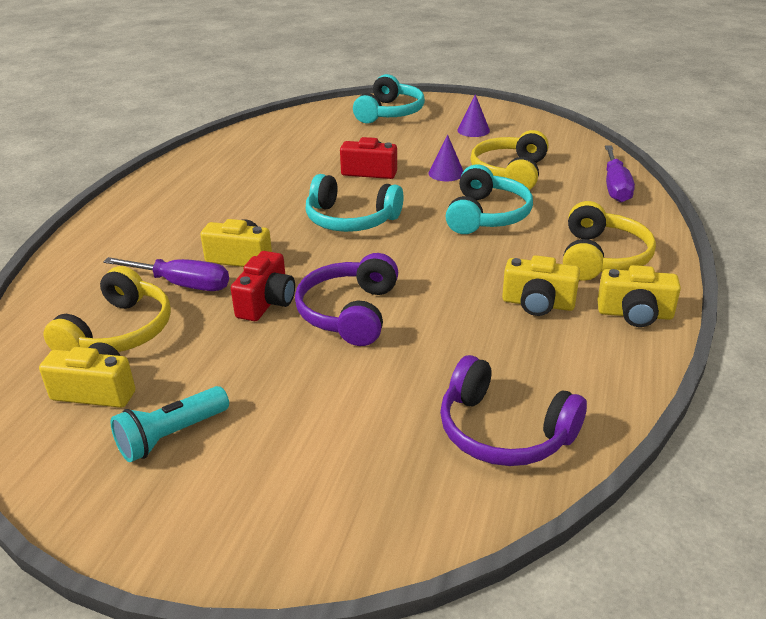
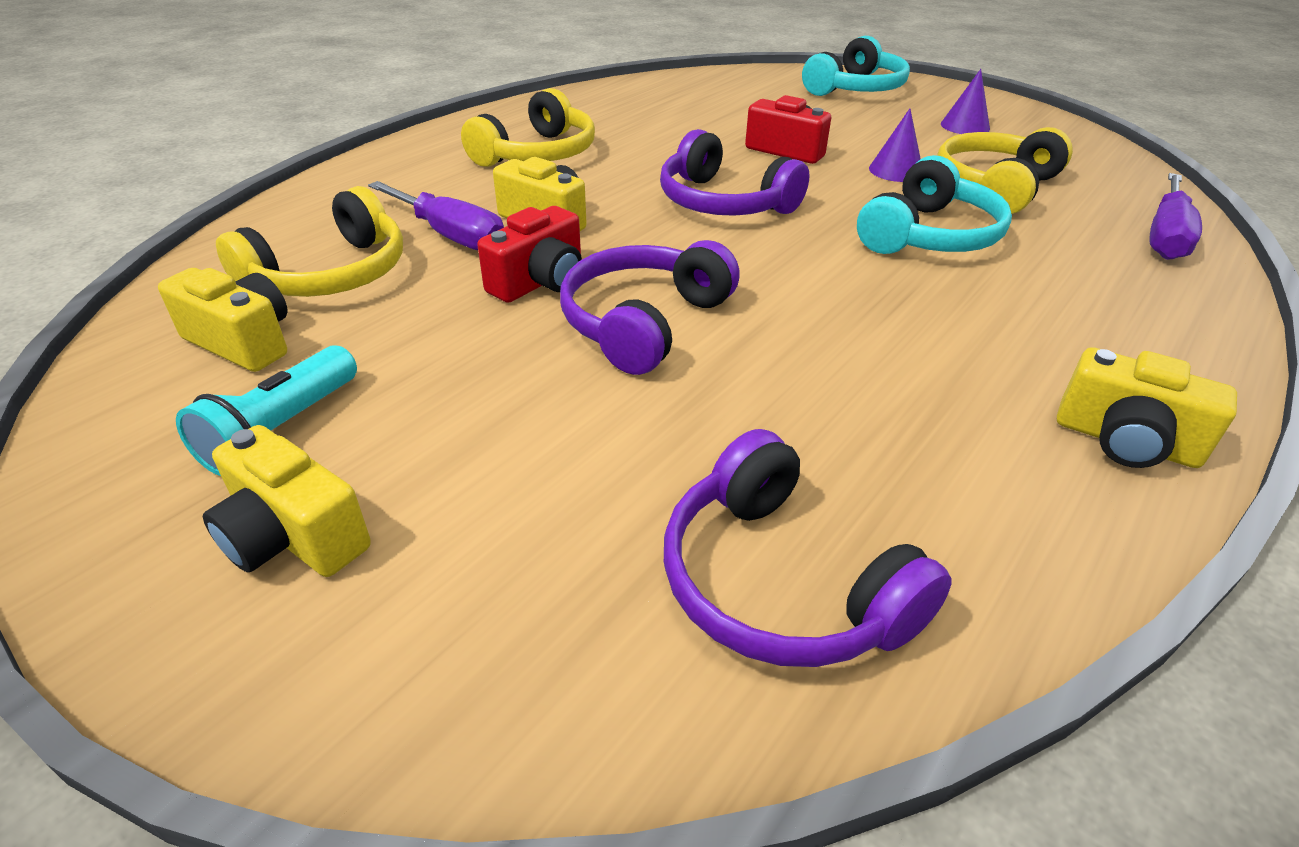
camera: 20 degrees right, 5 degrees up
(171, 436) = (282, 430): turquoise flashlight -> turquoise flashlight turned 45 degrees counterclockwise
(350, 219) = (724, 202): turquoise headphones -> purple headphones
(538, 304) = (951, 381): yellow camera -> yellow camera (293, 536)
(601, 257) = (1097, 335): yellow headphones -> yellow headphones (537, 154)

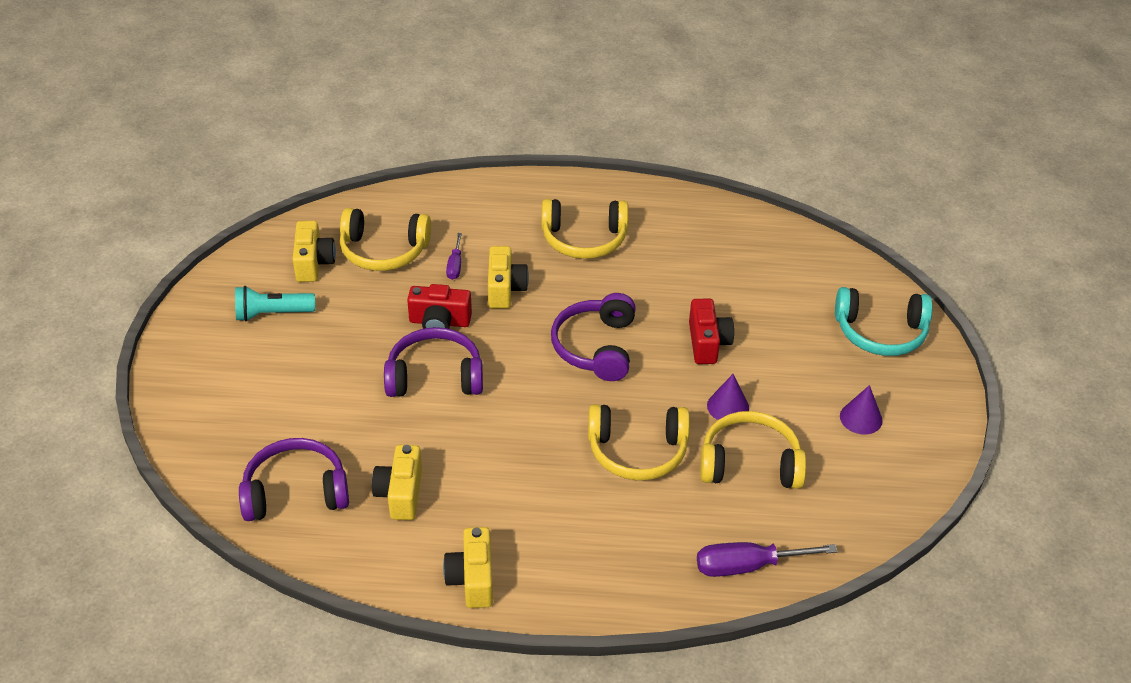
camera: 55 degrees right, 5 degrees up
(293, 536) = (225, 355): yellow camera -> yellow camera (400, 494)
(451, 236) = (455, 265): purple screwdriver -> purple screwdriver, size x0.57
(782, 582) = (295, 492): purple headphones -> purple headphones turned 60 degrees clockwise
(928, 235) = (637, 451): turquoise headphones -> yellow headphones

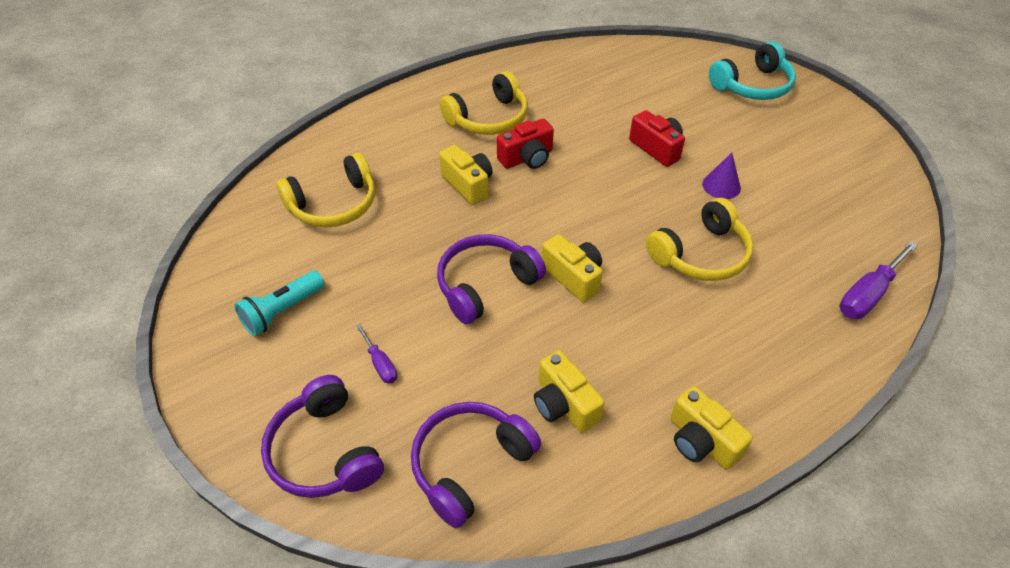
camera: 35 degrees left, 5 degrees up
(313, 263) = (278, 246): yellow camera -> yellow camera (573, 277)
(439, 322) = (442, 238): red camera -> red camera (527, 158)
(455, 265) = (408, 187): purple screwdriver -> purple screwdriver (380, 364)
(596, 347) = (585, 192): purple headphones -> purple headphones (325, 451)
(750, 464) = (782, 218): yellow headphones -> none
(861, 418) = (808, 147): purple cone -> none

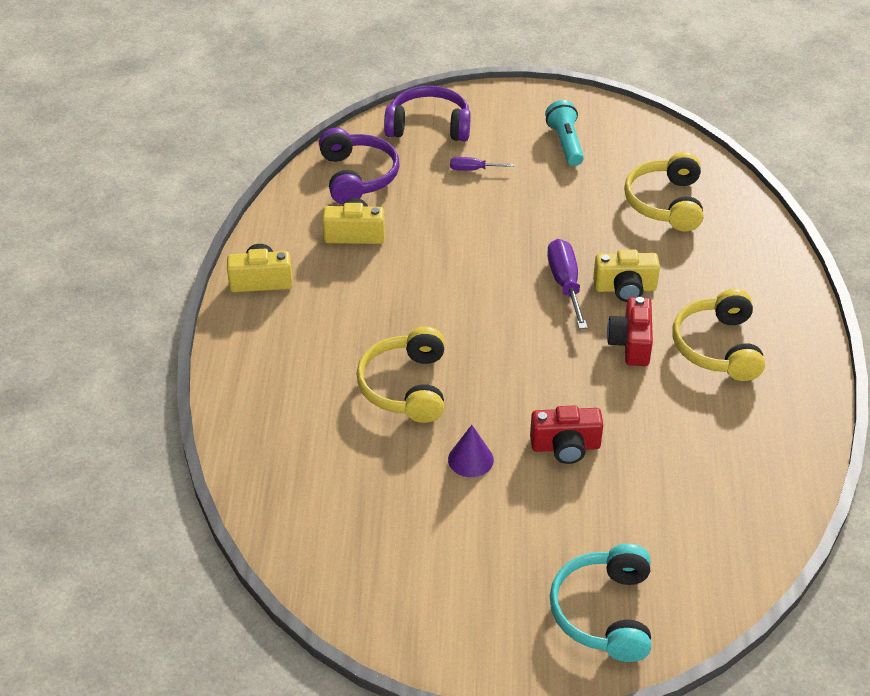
camera: 125 degrees right, 5 degrees down
(486, 285) = (496, 246): purple headphones -> none
(573, 277) = (457, 297): yellow camera -> none
(867, 294) = (261, 463): purple screwdriver -> purple screwdriver (565, 284)

